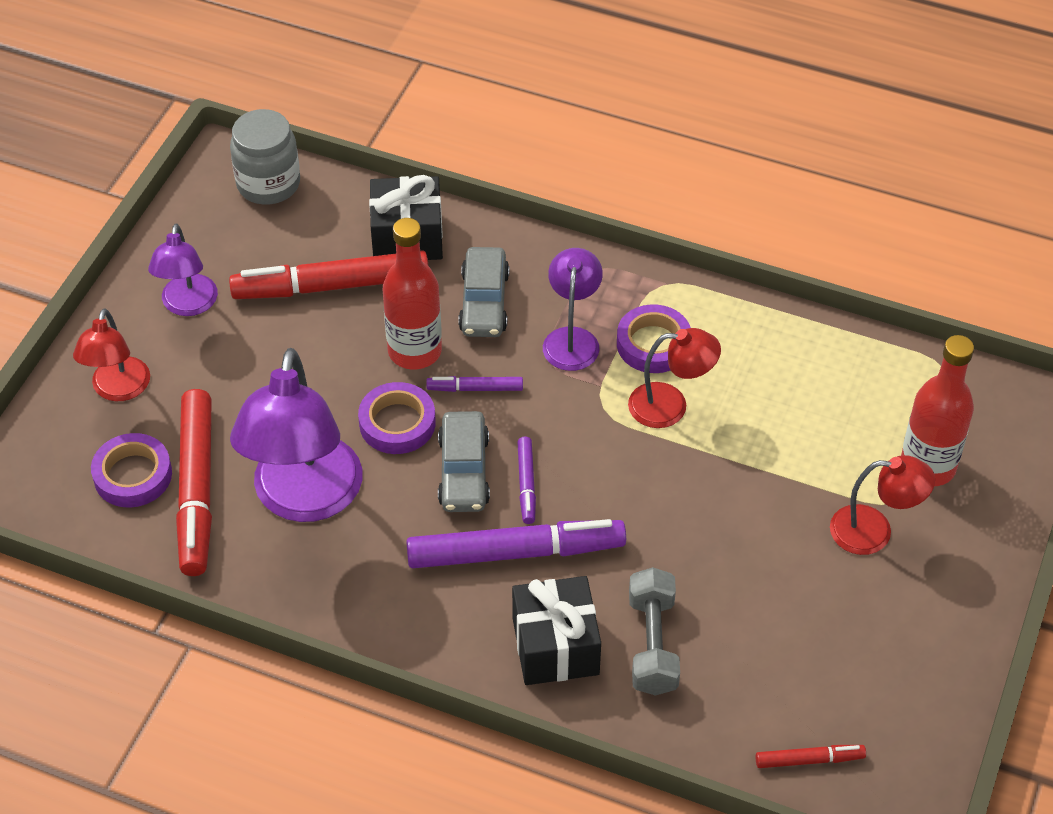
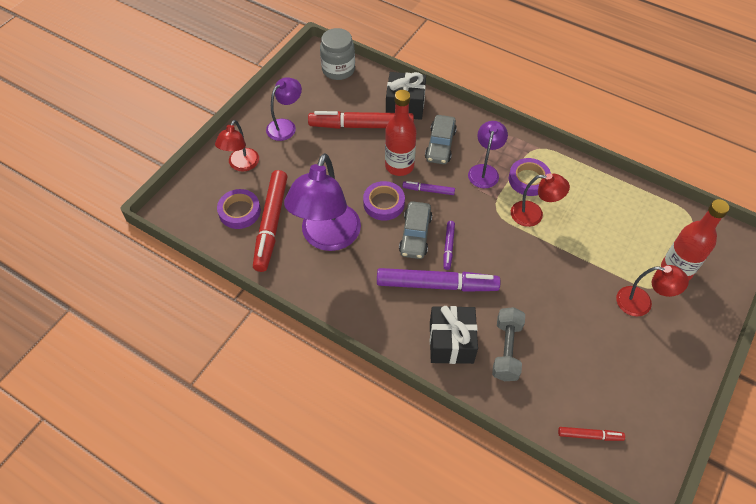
camera: 10 degrees right, 5 degrees up
(188, 305) = (285, 126): purple lamp -> purple lamp turned 150 degrees counterclockwise

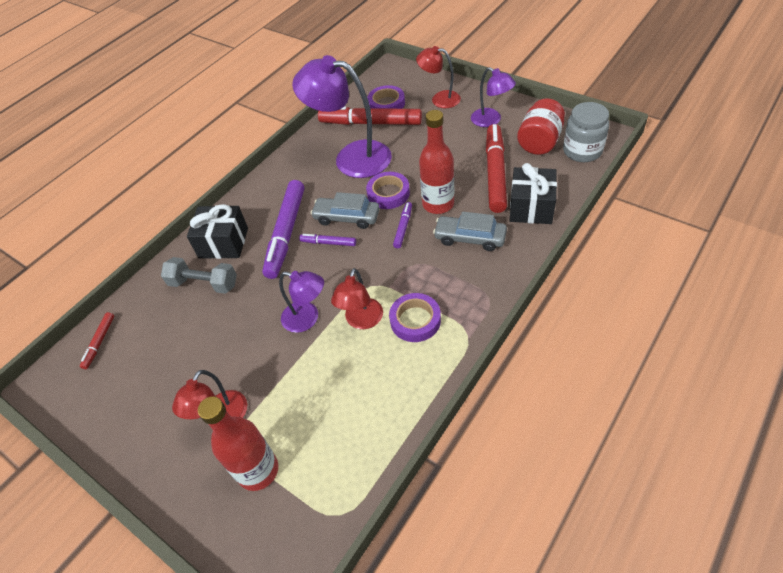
camera: 100 degrees right, 5 degrees down
(322, 95) = (539, 142): none -> red jar
(484, 171) = (430, 277): purple lamp -> purple lamp (307, 319)

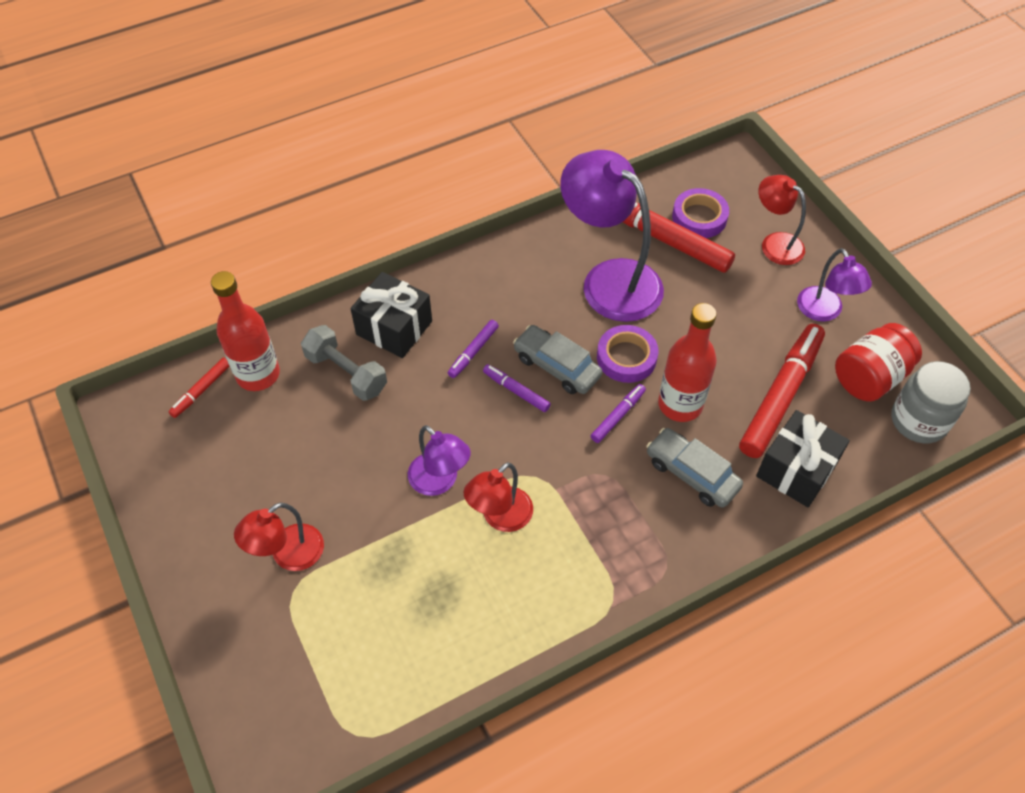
camera: 20 degrees right, 5 degrees up
(258, 470) = (296, 637): red bottle -> red bottle (258, 374)
(286, 233) = (473, 352): purple marker -> purple marker, size x0.47
(415, 320) = (562, 550): purple tape -> none

